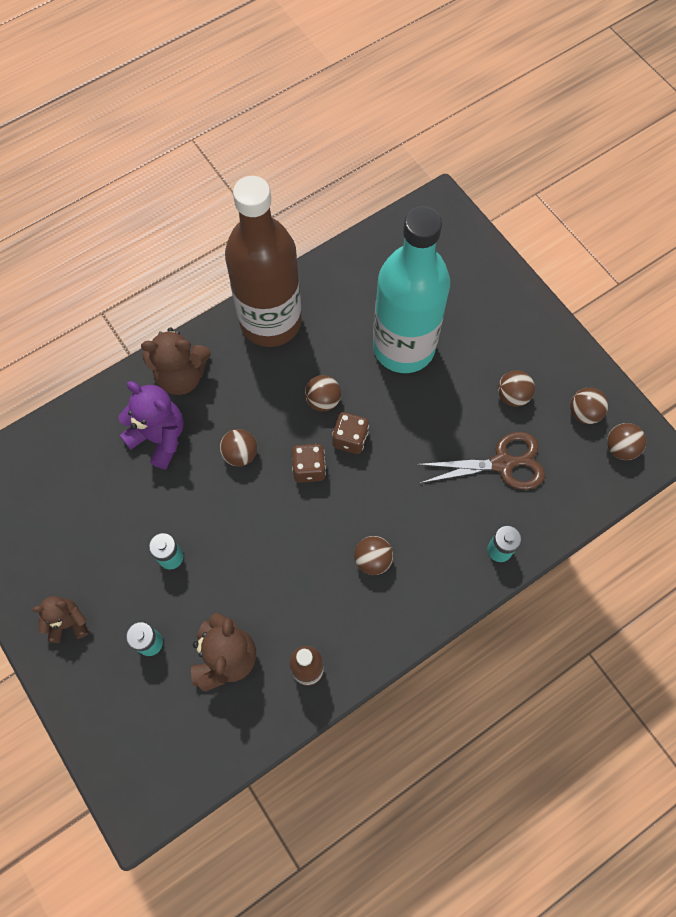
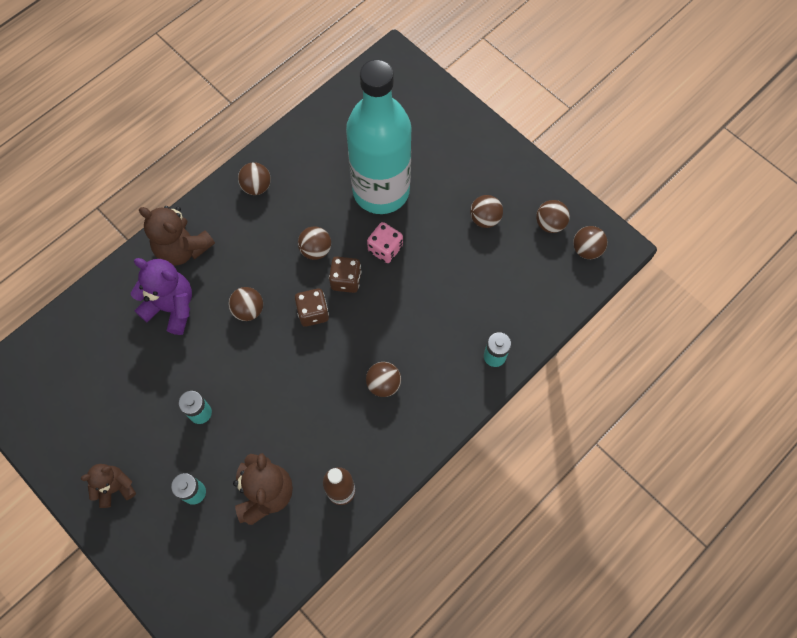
camera: 10 degrees left, 0 degrees up
(181, 376) = (183, 248): brown teddy bear -> brown teddy bear turned 45 degrees clockwise
(270, 322) = (256, 186): brown bottle -> brown ball
(398, 411) = (385, 249): none -> pink dice
(502, 463) = (485, 280): brown scissors -> none

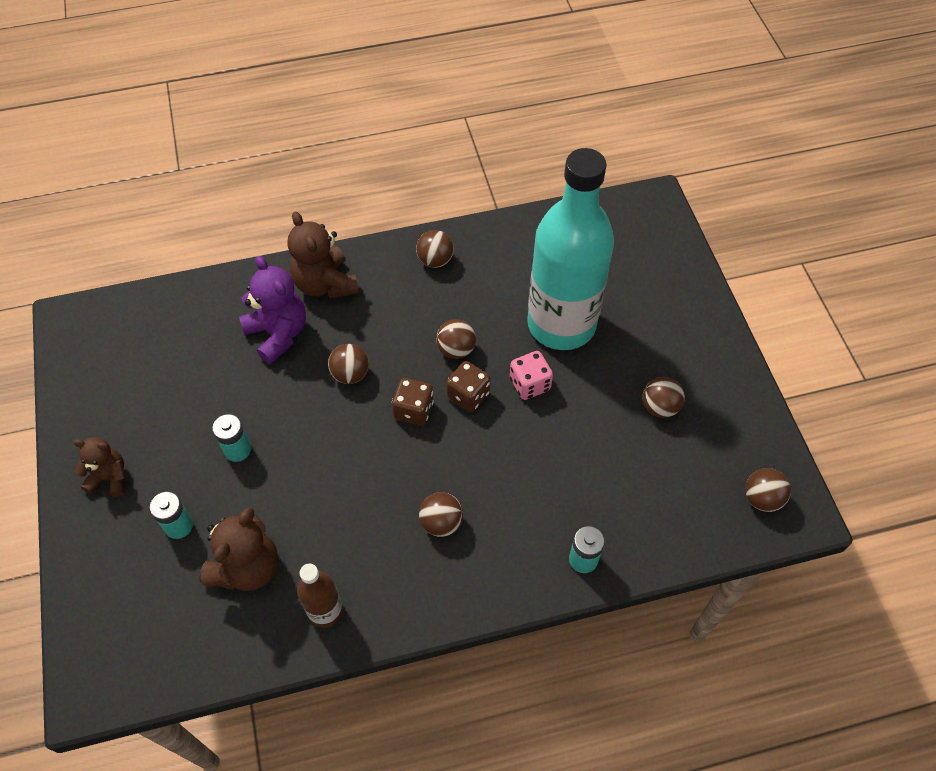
camera: 30 degrees right, 10 degrees down
(550, 224) = (733, 449): brown ball -> none

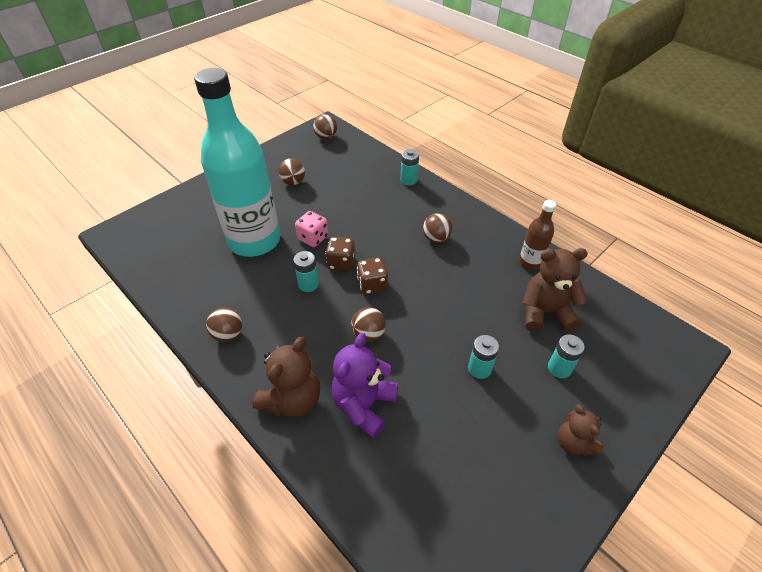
camera: 120 degrees left, 10 degrees down
(456, 349) = (308, 284): brown ball -> turquoise battery

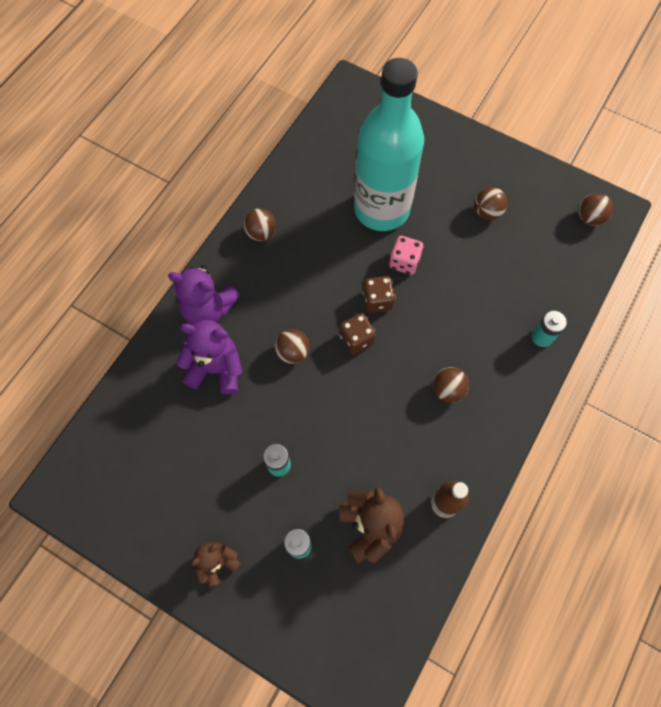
camera: 75 degrees right, 20 degrees up
(292, 400) = (208, 309): brown teddy bear -> purple teddy bear
(308, 284) = (339, 279): turquoise battery -> none

